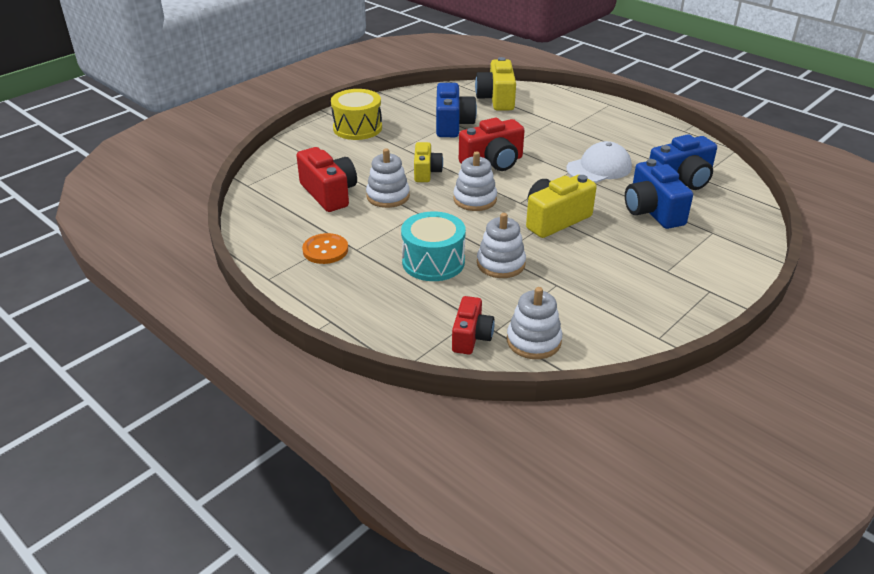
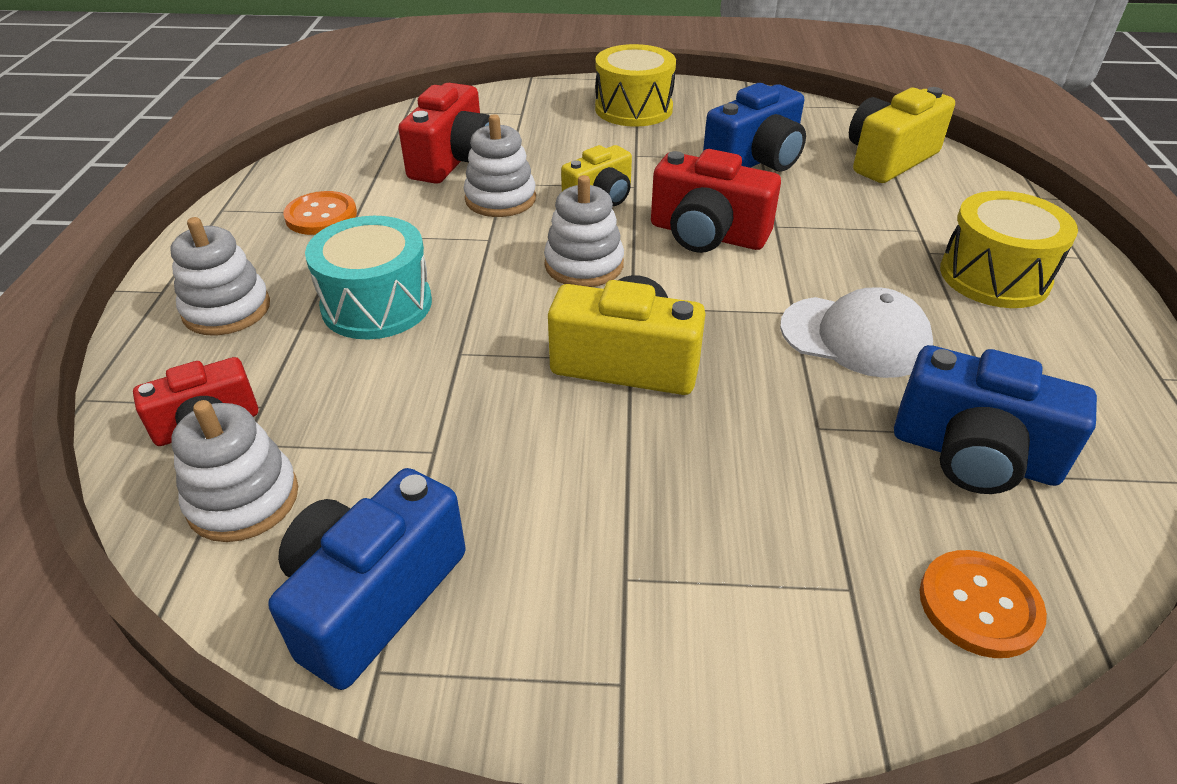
camera: 50 degrees right, 5 degrees up
(501, 264) = (435, 366): white stacking toy -> white stacking toy (227, 309)
(600, 124) = (994, 276): none -> yellow drum
(652, 211) = (807, 463): blue camera -> blue camera (373, 597)
(739, 215) = (979, 605): none -> orange button

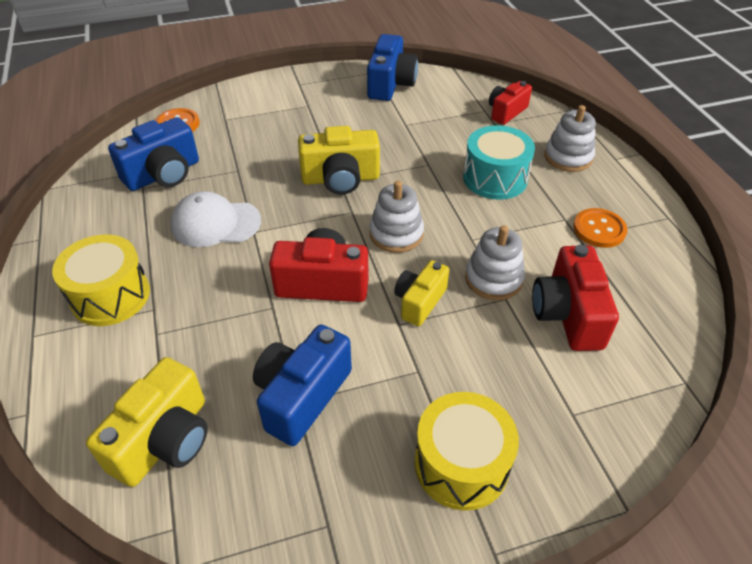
camera: 160 degrees right, 5 degrees up
(243, 499) = (462, 96): white stacking toy -> none
(974, 455) = (163, 174): blue camera -> blue camera turned 135 degrees clockwise

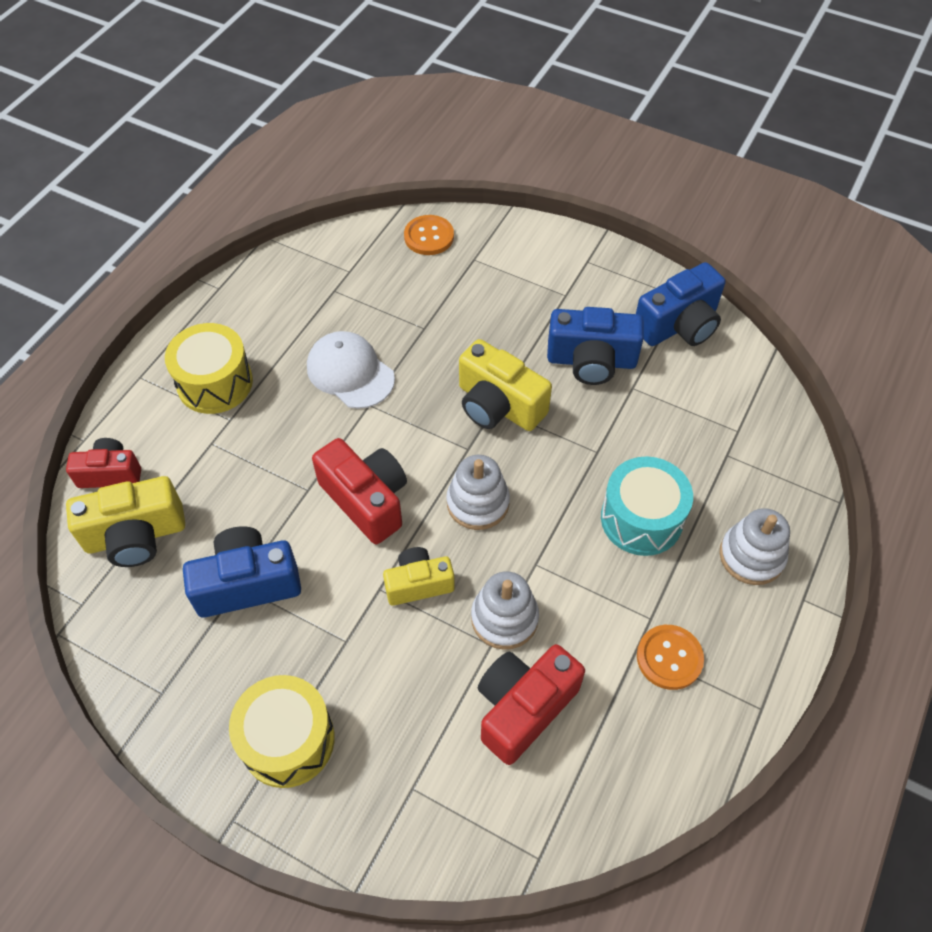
camera: 45 degrees right, 10 degrees up
(163, 174) = (363, 288): blue camera -> blue camera (591, 361)
(506, 112) = (759, 450): red camera -> red camera (110, 473)

